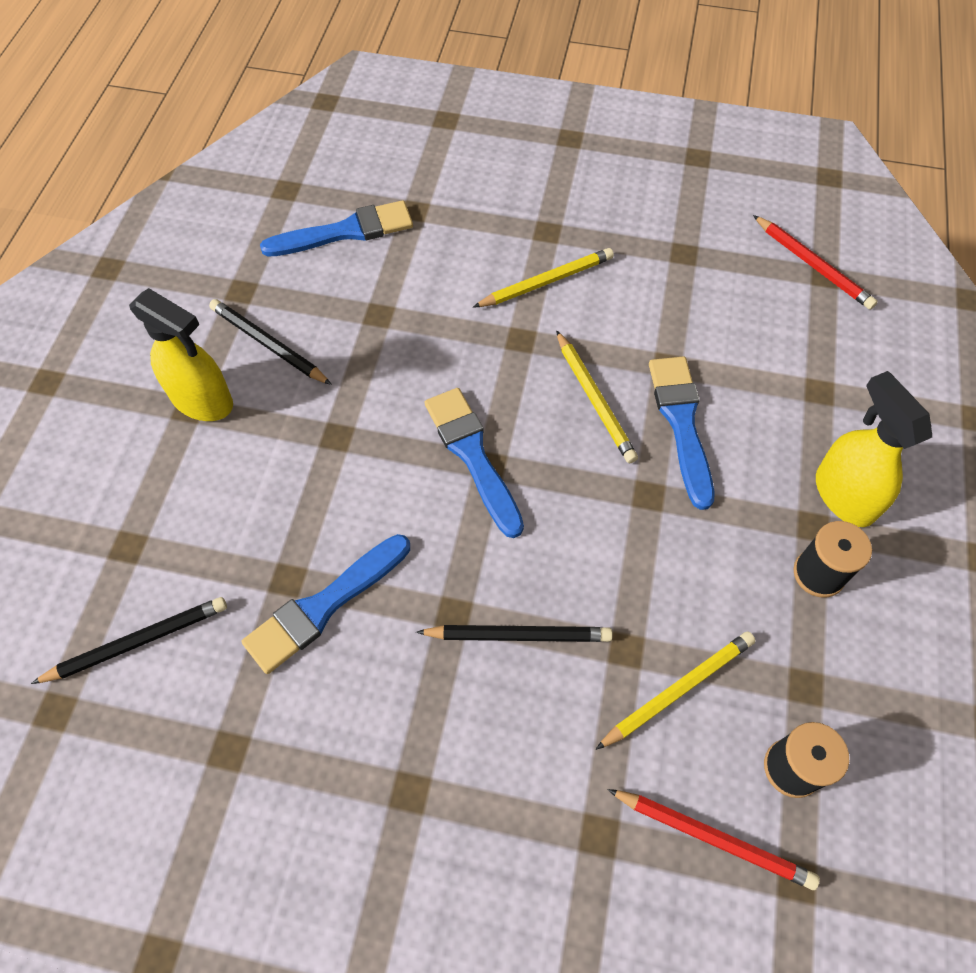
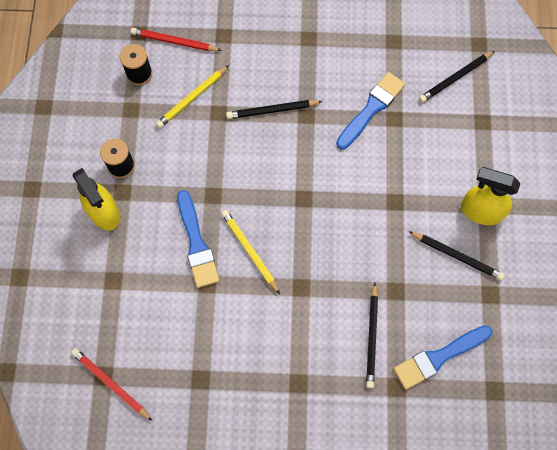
camera: 170 degrees right, 10 degrees up
(431, 266) = (372, 337): none -> black pencil
(473, 455) = (314, 202): blue brush -> none
(546, 281) = (292, 337): yellow pencil -> none

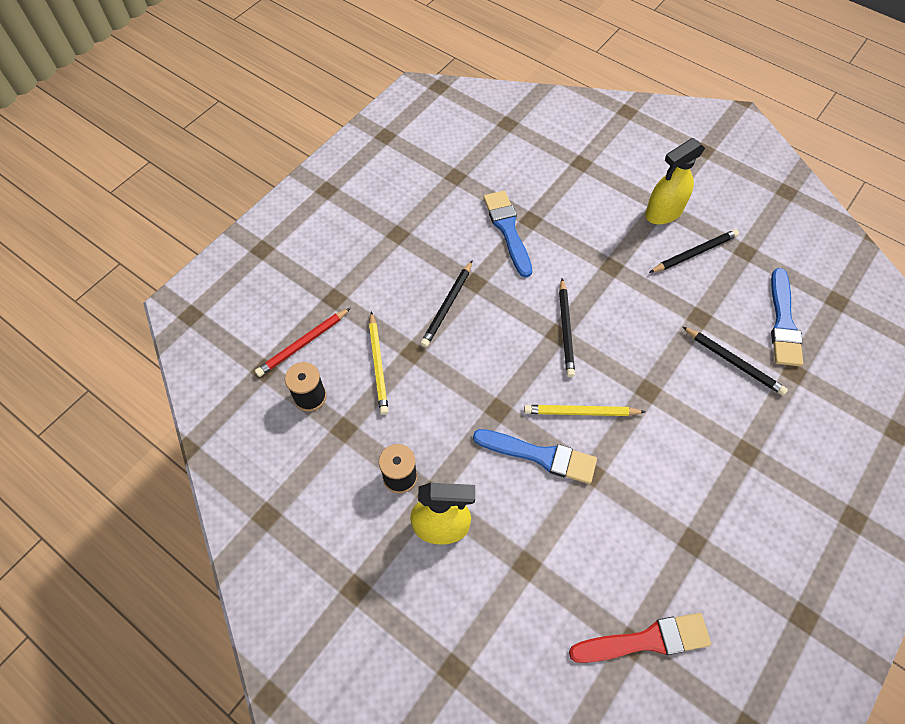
camera: 55 degrees left, 10 degrees down
(110, 383) = (646, 640): red pencil -> red brush
(455, 78) = (526, 156): black pencil -> black pencil (566, 329)

